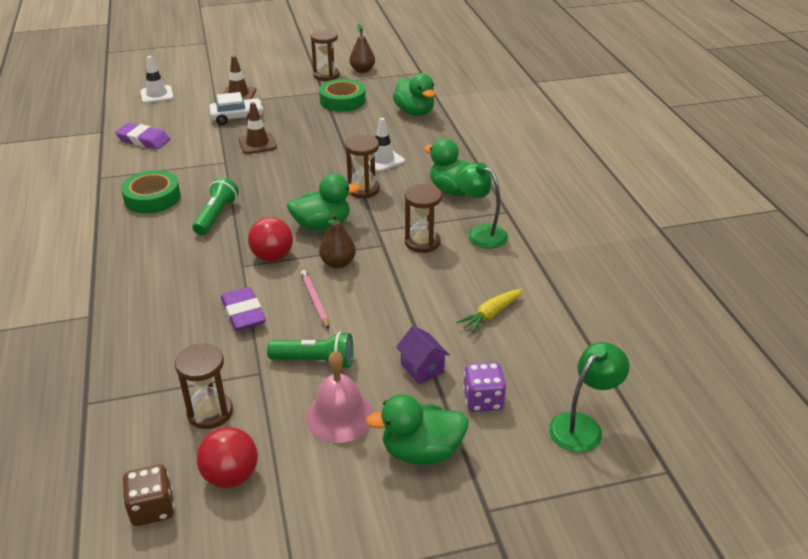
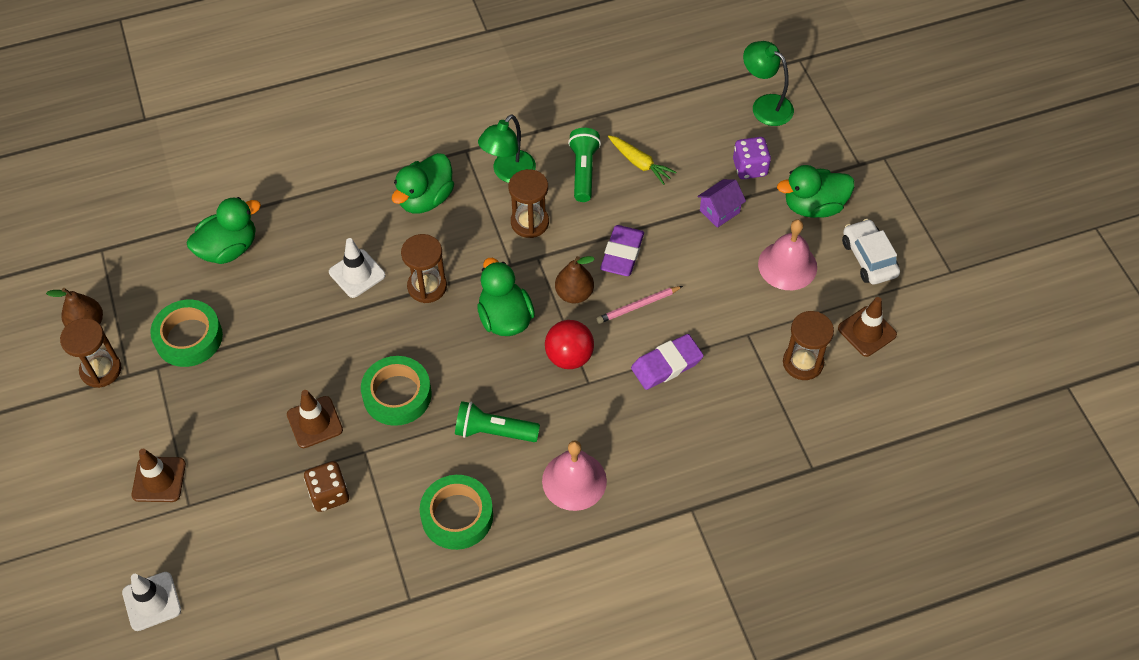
camera: 95 degrees left, 20 degrees up
(143, 140) = (303, 575): purple eraser -> purple eraser (622, 254)
(152, 253) = (574, 481): none -> pink bell
(152, 508) = (910, 379): brown dice -> brown dice (329, 494)
(231, 476) = (867, 331): red ball -> brown traffic cone
(237, 117) = (236, 465): white car -> white car (869, 258)
(267, 175) = (397, 395): none -> green tape
(315, 361) = (724, 293): green flashlight -> green flashlight (583, 171)
(421, 451) = (813, 206): green duck -> green duck turned 90 degrees clockwise

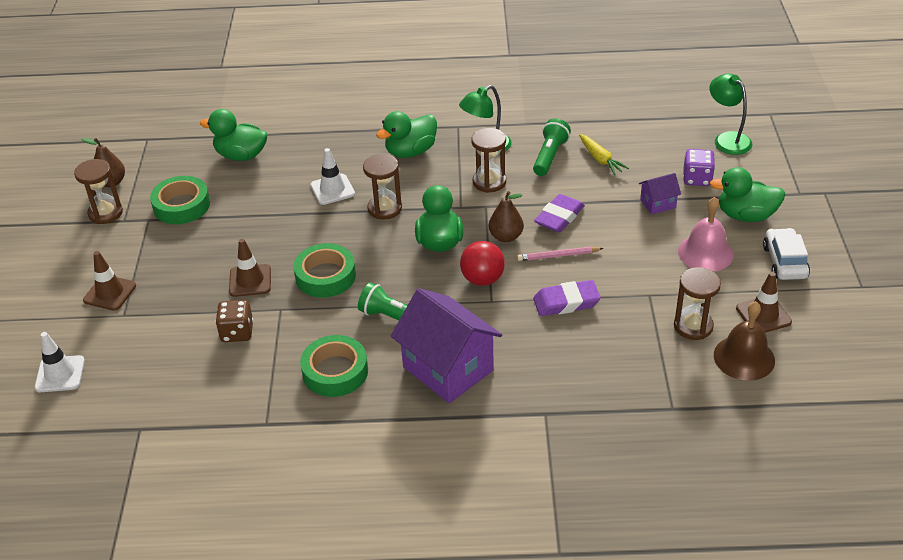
camera: 20 degrees right, 15 degrees down
(228, 248) = (241, 155): green duck -> green duck turned 150 degrees counterclockwise
(574, 481) = (448, 369): pink bell -> purple house
(863, 389) = (744, 357): none -> brown bell

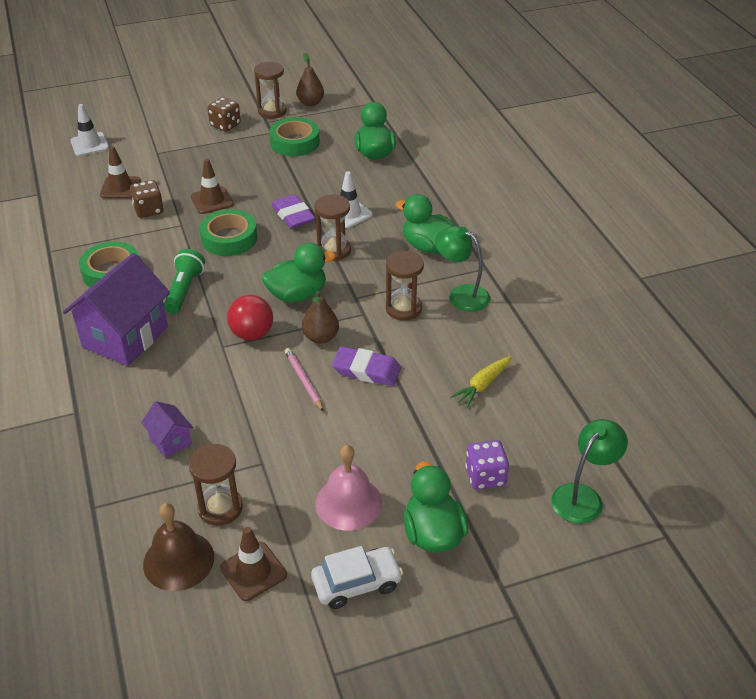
camera: 70 degrees right, 0 degrees up
(106, 253) = (225, 125): none -> brown dice
(110, 293) = (180, 140): brown traffic cone -> brown traffic cone (120, 188)
(550, 156) = (468, 344): green flashlight -> none
(566, 302) = (234, 399): purple eraser -> purple eraser (293, 215)
(658, 204) = (422, 447): purple house -> purple house (170, 441)

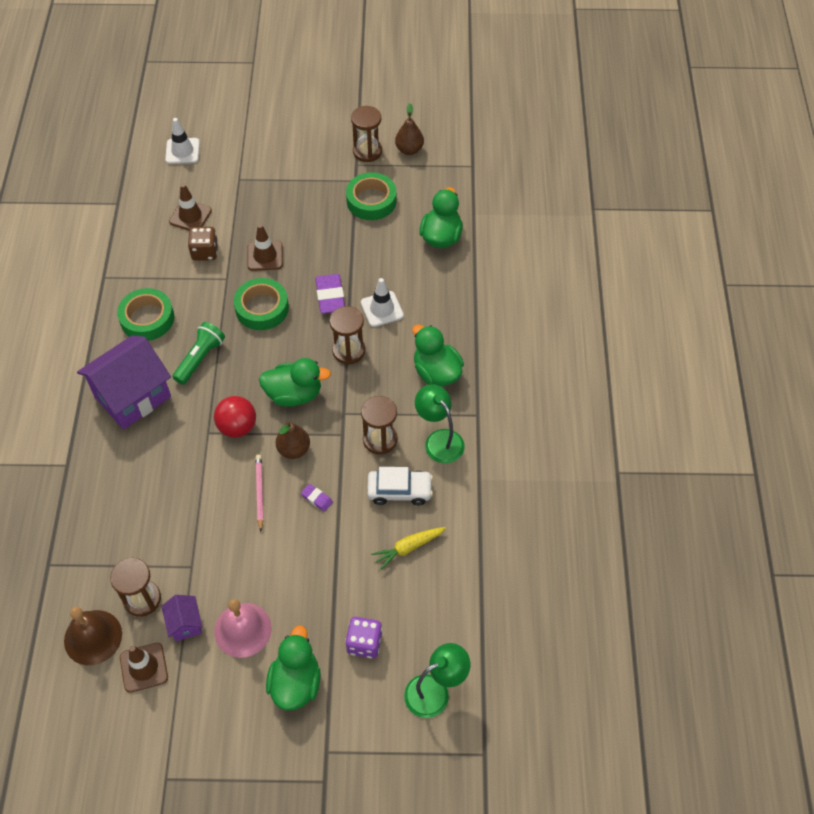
camera: 20 degrees right, 15 degrees up
(170, 441) = (129, 519): purple house -> purple house (185, 624)
(225, 125) = (315, 159): brown dice -> none
(356, 583) = (216, 707): white car -> white car (399, 491)
(366, 370) = (317, 499): purple eraser -> purple eraser, size x0.52

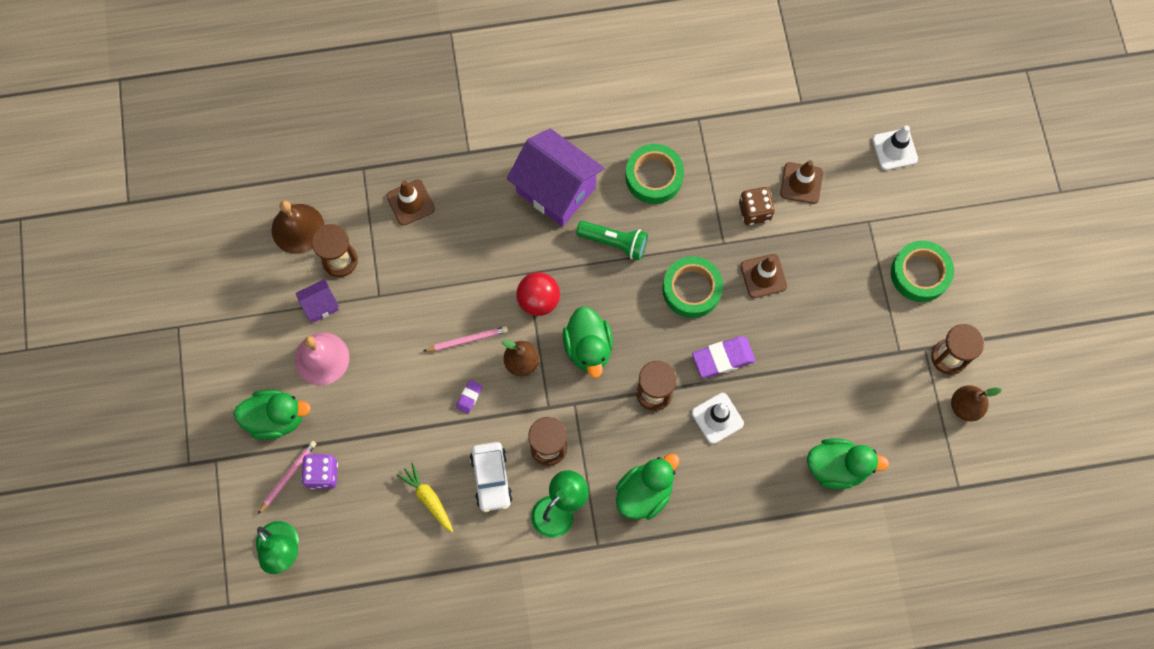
camera: 80 degrees right, 15 degrees up
(144, 667) = (275, 280): brown traffic cone -> brown traffic cone (410, 202)
(359, 677) = (288, 476): none -> pink pencil
(371, 201) = (872, 376): green tape -> green tape (920, 274)

